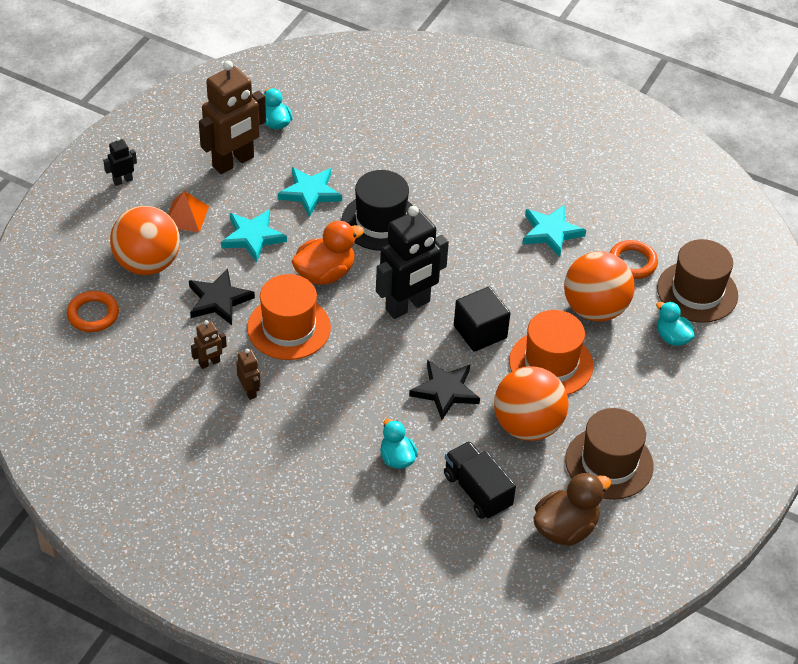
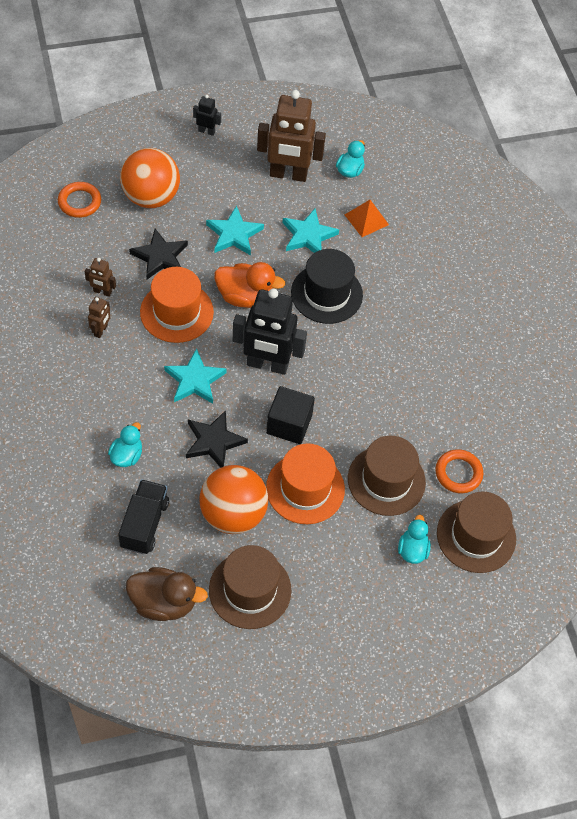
camera: 45 degrees right, 10 degrees up
(186, 216) = (213, 186): orange pyramid -> orange pyramid (366, 219)
(551, 232) = (430, 401): turquoise star -> turquoise star (194, 380)
(595, 309) = (386, 480): orange ball -> brown hat

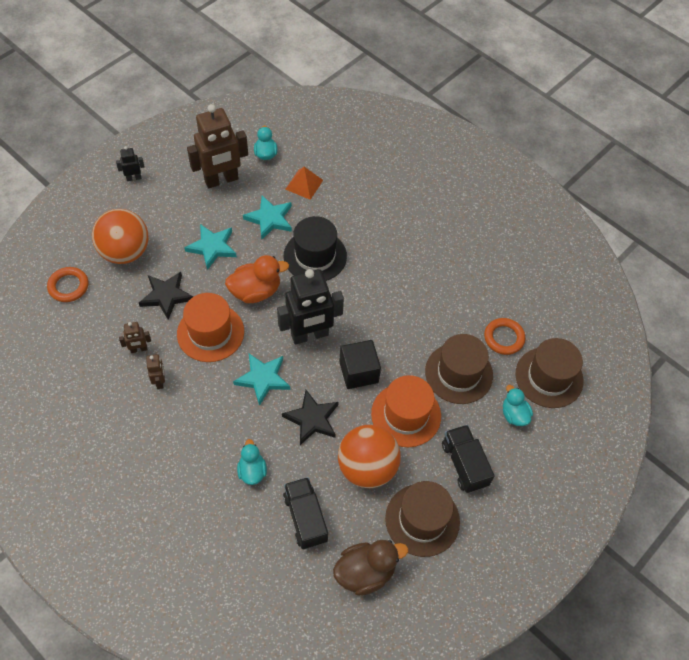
camera: 30 degrees left, 0 degrees up
(327, 565) = (464, 464): none -> black truck

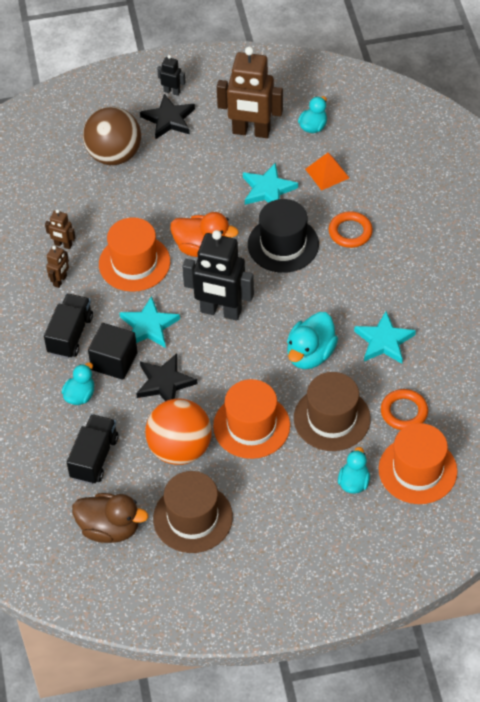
camera: 40 degrees right, 5 degrees down
(68, 286) = (44, 161): orange ring -> orange ring (350, 232)
(125, 252) = (114, 155): orange ball -> brown ball
(166, 296) = (120, 212): black star -> black star (169, 119)
(212, 247) = (194, 189): turquoise star -> turquoise star (384, 341)
(358, 372) = (239, 367): black cube -> black cube (114, 361)
(403, 331) = (310, 354): none -> turquoise duck
(464, 464) = (269, 496): black truck -> black truck (70, 335)
(549, 377) = (417, 470): brown hat -> orange hat

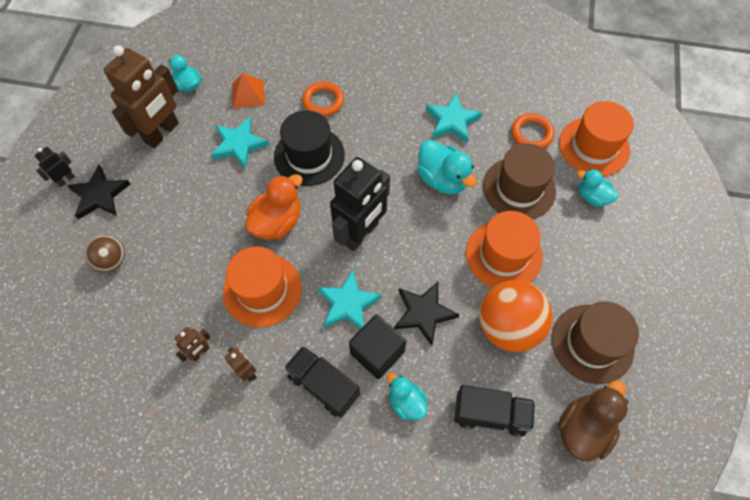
camera: 70 degrees left, 10 degrees up
(94, 458) = (490, 414): black truck -> black truck turned 150 degrees clockwise
(114, 155) = (112, 260): brown ball -> brown ball, size x0.55

